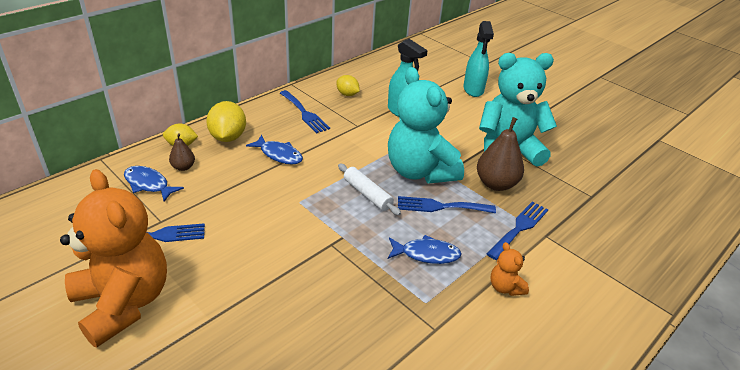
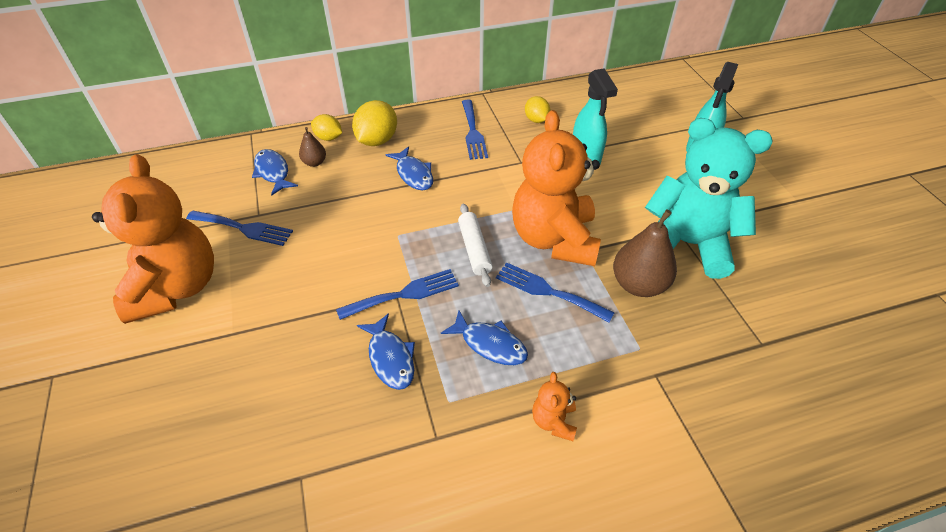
camera: 30 degrees right, 10 degrees up
(360, 289) = (390, 358): none -> blue fish
(420, 171) = (554, 239): turquoise teddy bear -> orange teddy bear
(519, 228) = (627, 352): blue fork -> blue fork (404, 294)

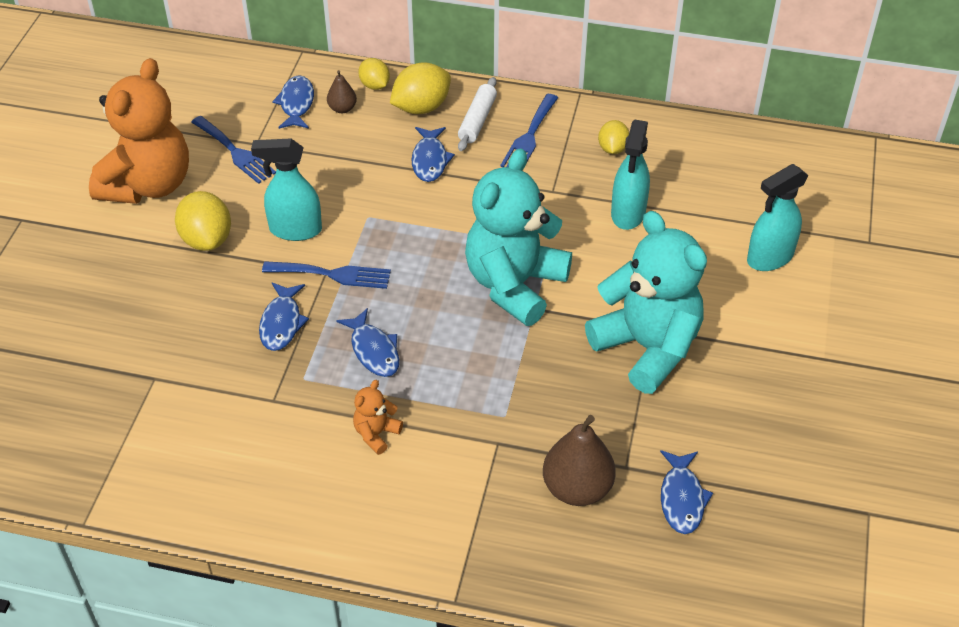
camera: 30 degrees right, 0 degrees up
(266, 313) = (207, 239): none -> yellow lemon
(343, 271) = (295, 230): none -> turquoise spray bottle
(474, 249) = (429, 261): white rolling pin -> white rolling pin (477, 120)
(548, 291) = (465, 330): blue fork -> none
(554, 239) = (514, 285): orange teddy bear -> turquoise teddy bear
(638, 284) = (558, 363): brown pear -> brown pear (577, 488)
(823, 349) = (682, 498): none -> blue fish

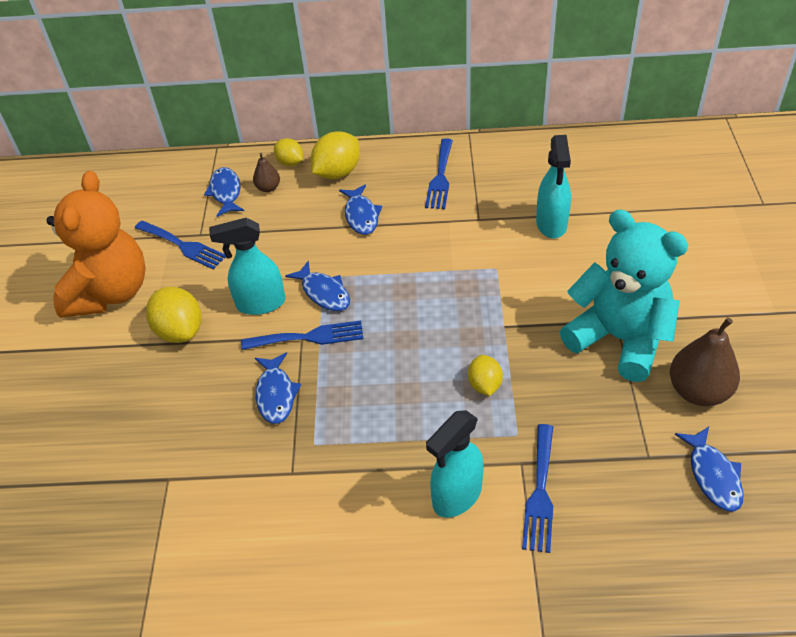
camera: 10 degrees left, 0 degrees up
(374, 350) = (372, 400): blue fish -> blue fish (324, 292)
(376, 434) = (403, 482): orange teddy bear -> none
(477, 120) = (390, 173): white rolling pin -> none
(505, 474) = (540, 492): none -> blue fork
(514, 285) = (478, 309): turquoise teddy bear -> none
(577, 488) = (613, 490): brown pear -> brown pear (698, 391)
(612, 149) = (515, 172): yellow lemon -> yellow lemon (484, 385)
(769, 258) = (687, 235): turquoise spray bottle -> turquoise spray bottle (456, 496)

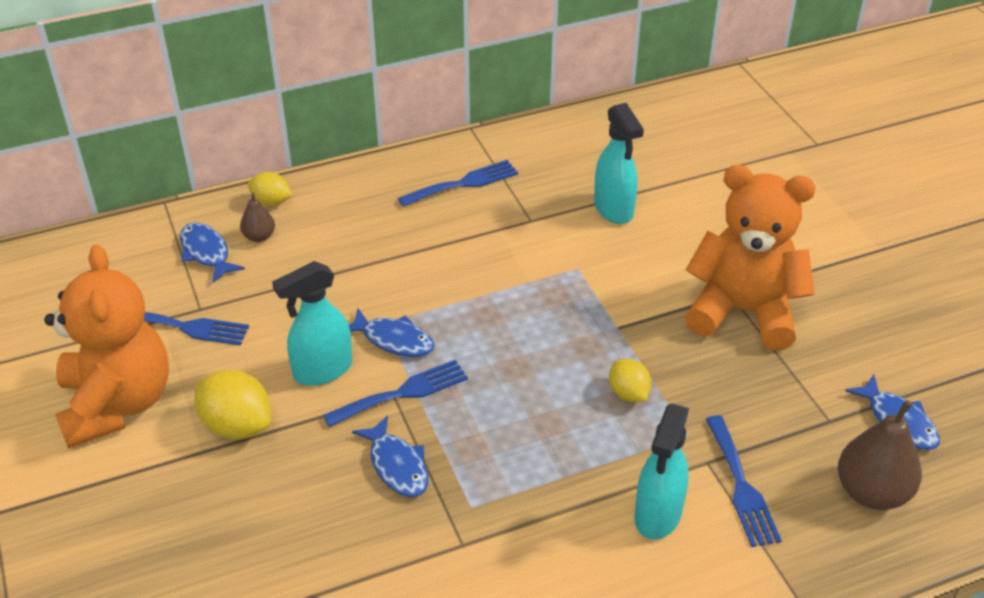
camera: 25 degrees left, 5 degrees down
(337, 172) = (337, 202): yellow lemon -> none
(361, 215) = (392, 244): blue fish -> none
(440, 177) = (463, 183): blue fork -> blue fork turned 105 degrees counterclockwise
(619, 339) = (743, 311): turquoise teddy bear -> orange teddy bear
(698, 391) = (845, 344): brown pear -> brown pear (871, 492)

